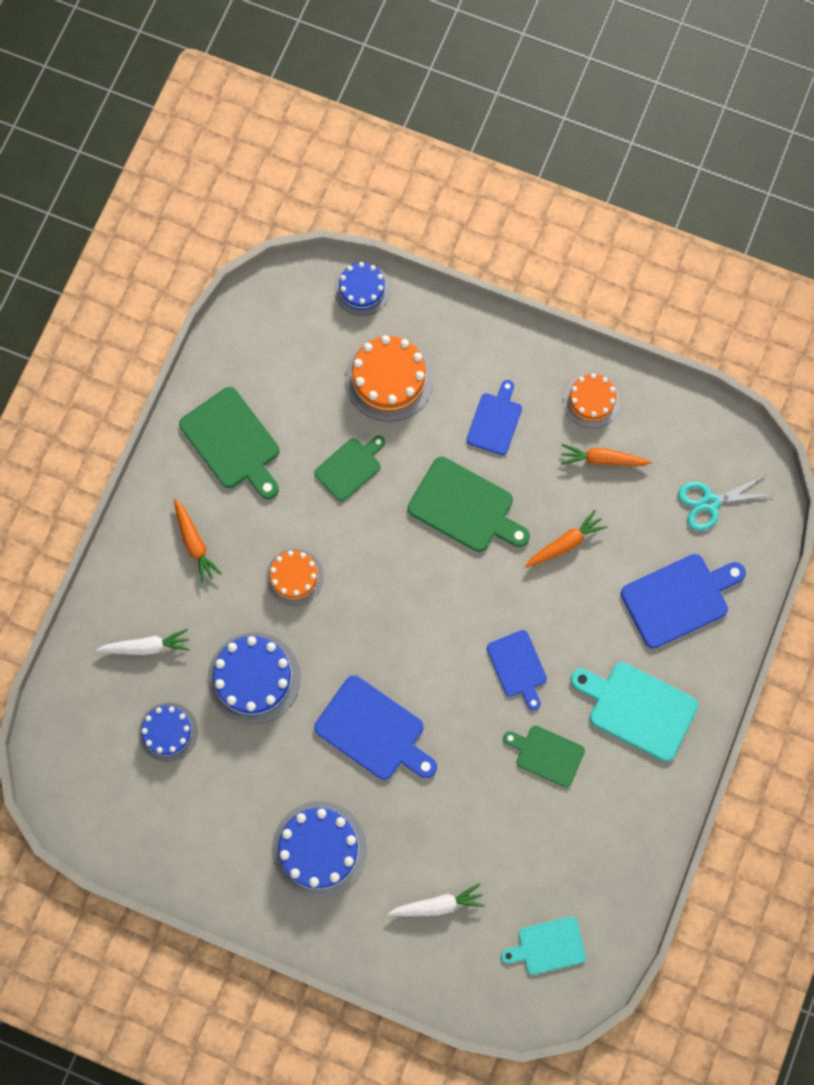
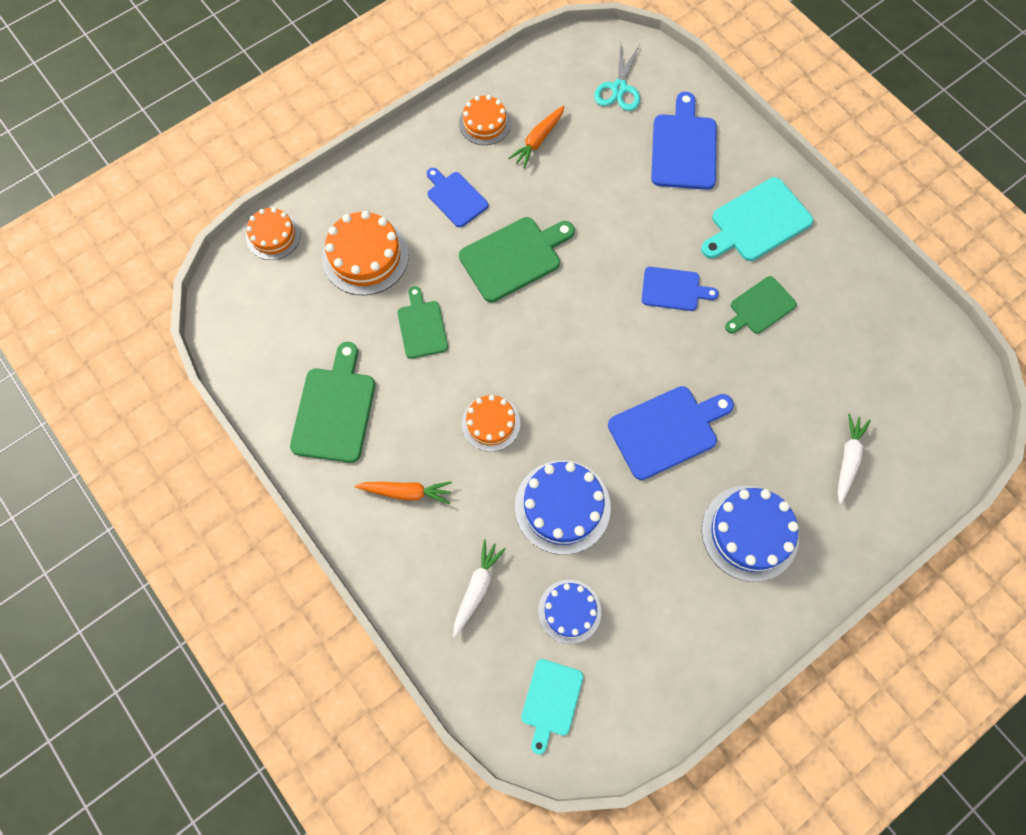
camera: 60 degrees left, 5 degrees down
(232, 442) = (335, 410): green cutting board -> green cutting board turned 75 degrees counterclockwise
(362, 289) = (273, 235): blue cake -> orange cake
(548, 946) = (924, 391): turquoise cutting board -> turquoise cutting board (551, 700)
(565, 543) = (590, 202): orange carrot -> none

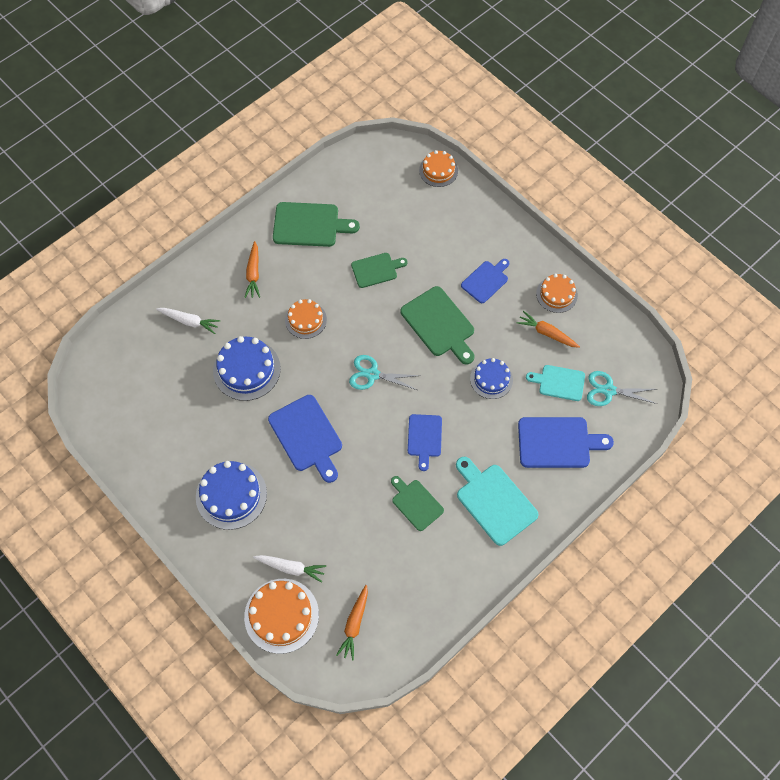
camera: 85 degrees right, 5 degrees down
(365, 256) = (429, 228): orange cake -> orange cake (281, 615)
(551, 700) = (117, 371): turquoise cutting board -> turquoise cutting board (559, 382)
(569, 611) = (174, 378): blue cake -> blue cake (491, 379)
(581, 343) = (372, 374): none -> turquoise scissors
(915, 388) = (354, 624): none -> orange carrot

